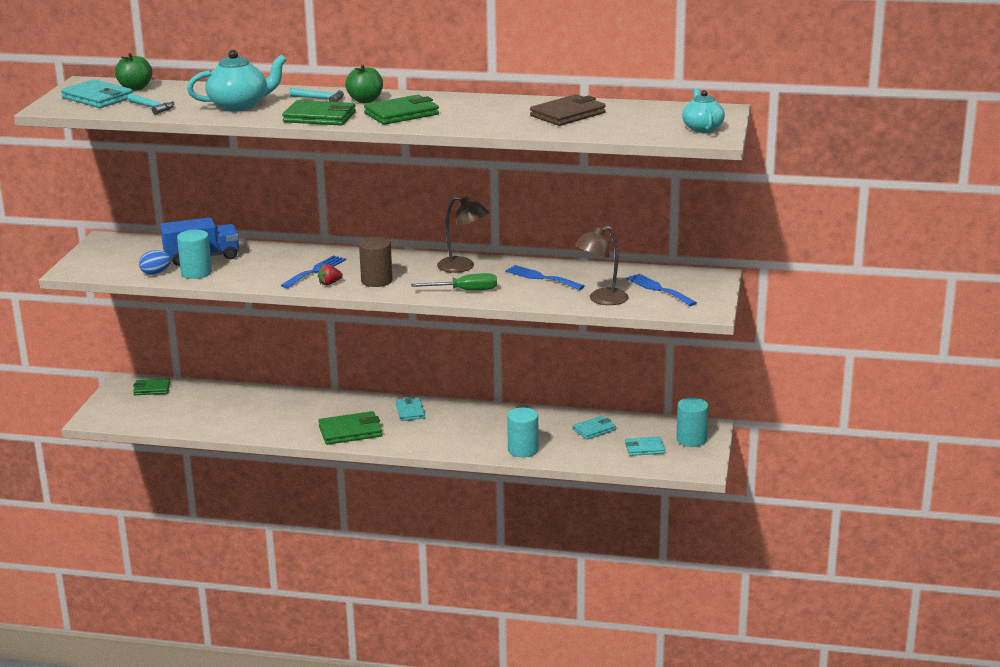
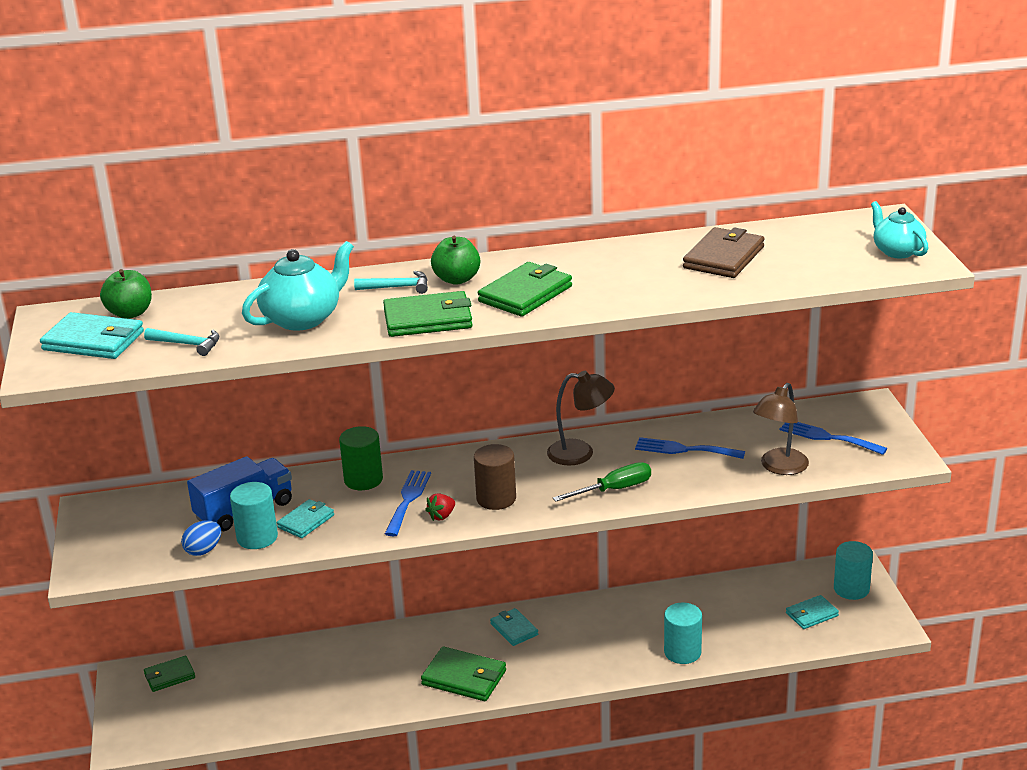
camera: 20 degrees left, 5 degrees up
(296, 255) = (363, 480): none -> green cylinder
(350, 431) = (464, 678): green wallet -> green wallet turned 60 degrees clockwise
(594, 430) = (739, 602): turquoise wallet -> turquoise wallet (306, 521)

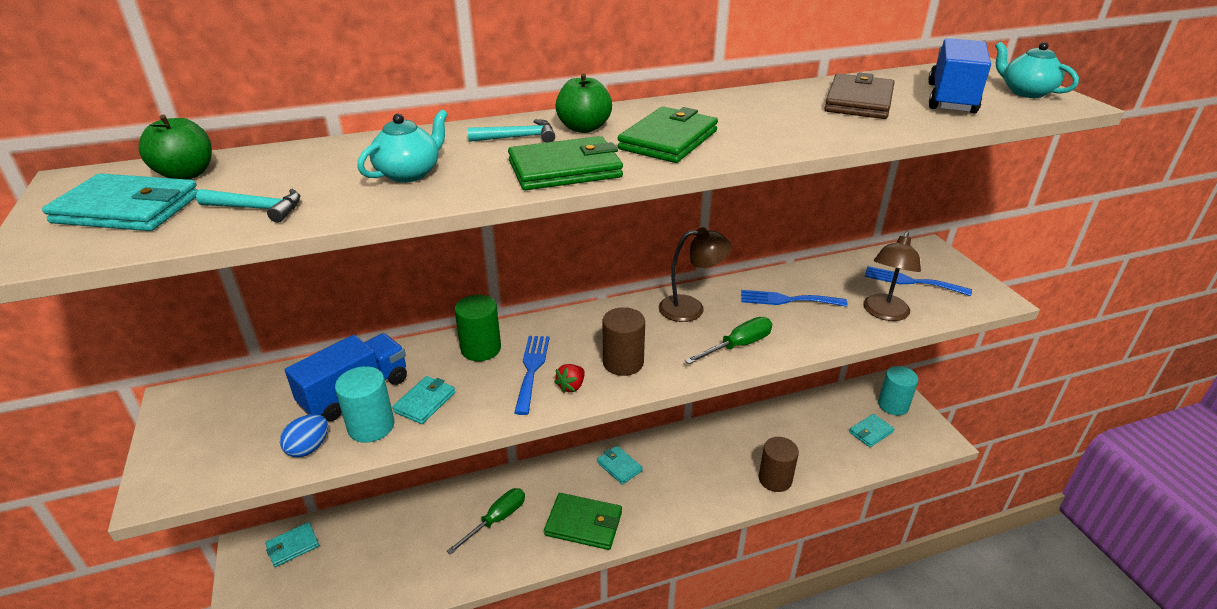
camera: 10 degrees left, 5 degrees up
(169, 676) = (293, 546): green wallet -> turquoise wallet
(303, 318) = (409, 173): turquoise teapot -> turquoise teapot, size x0.66
(374, 668) = (496, 520): none -> green screwdriver
(682, 652) = (775, 479): turquoise cylinder -> brown cylinder
(816, 257) = (951, 99): none -> blue truck

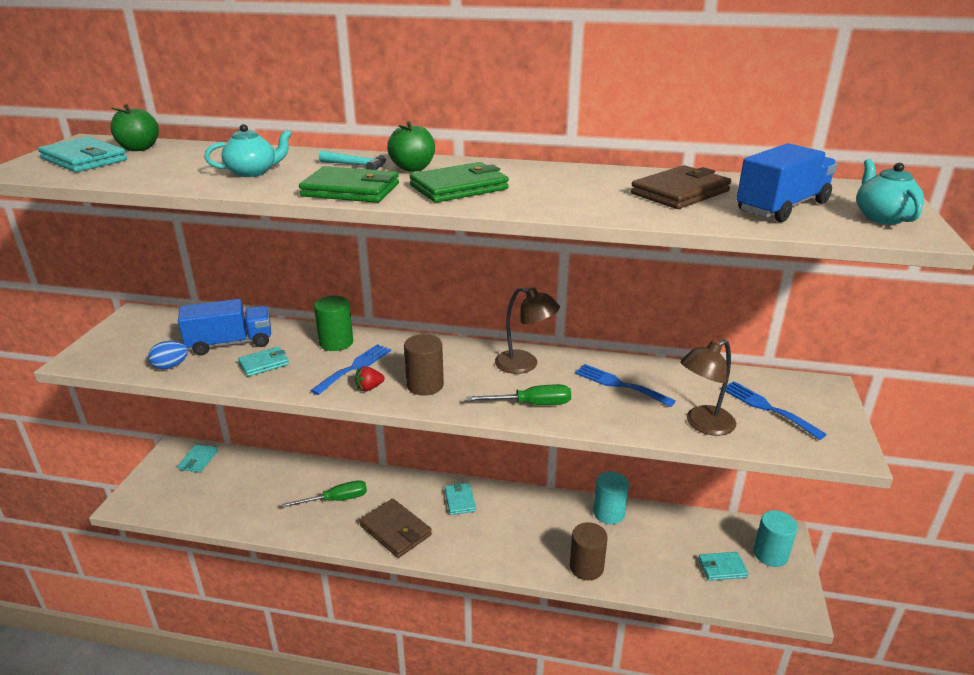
camera: 30 degrees right, 5 degrees down
(257, 209) = (141, 173): turquoise hammer -> none
(293, 546) = (198, 460): turquoise wallet -> turquoise wallet turned 75 degrees counterclockwise
(371, 426) = (217, 367): turquoise cylinder -> turquoise cylinder (608, 513)
(584, 524) = (395, 530): green wallet -> brown wallet

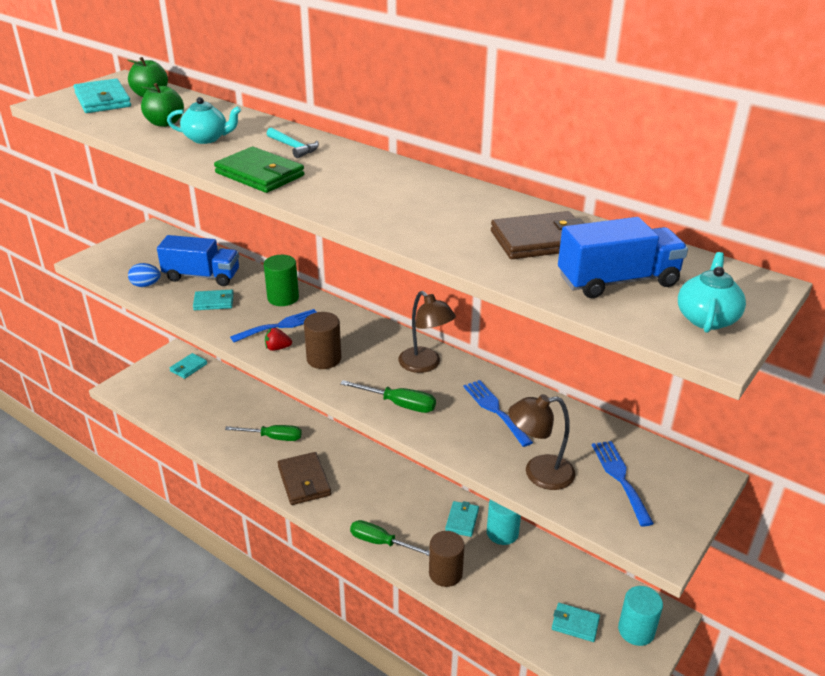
camera: 25 degrees right, 5 degrees up
(412, 168) = (335, 160): green apple -> green apple (165, 123)
(459, 187) = (349, 190): green wallet -> none
(460, 500) = (374, 473): turquoise wallet -> turquoise wallet (462, 520)
(509, 561) = (381, 542): none -> green screwdriver

